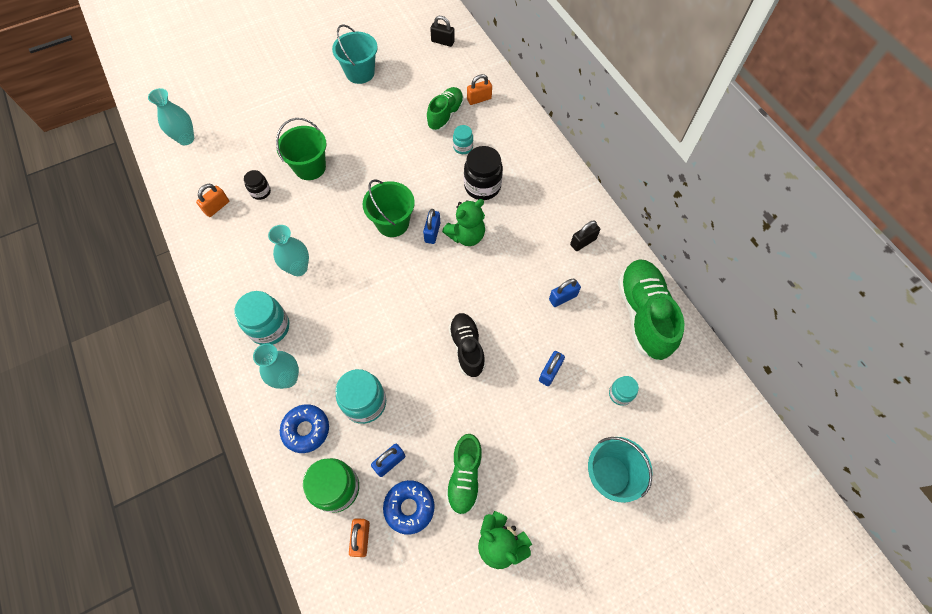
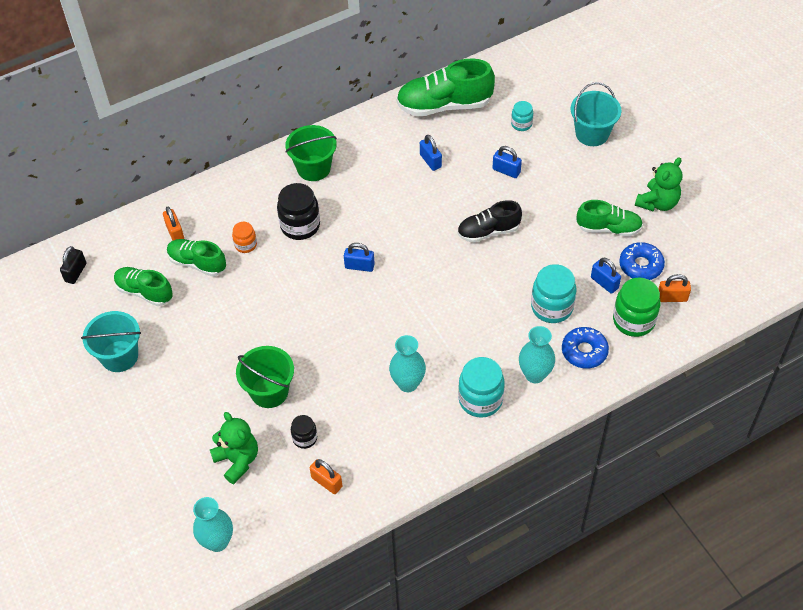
camera: 90 degrees left, 10 degrees down
(392, 223) = (348, 302): green bucket -> green bucket (313, 168)
(419, 83) = (144, 292): none -> green shoe
(463, 147) = (245, 245): turquoise jar -> orange jar
(466, 235) = (363, 237): green teddy bear -> green teddy bear (237, 460)
(583, 242) = (368, 145): black padlock -> none

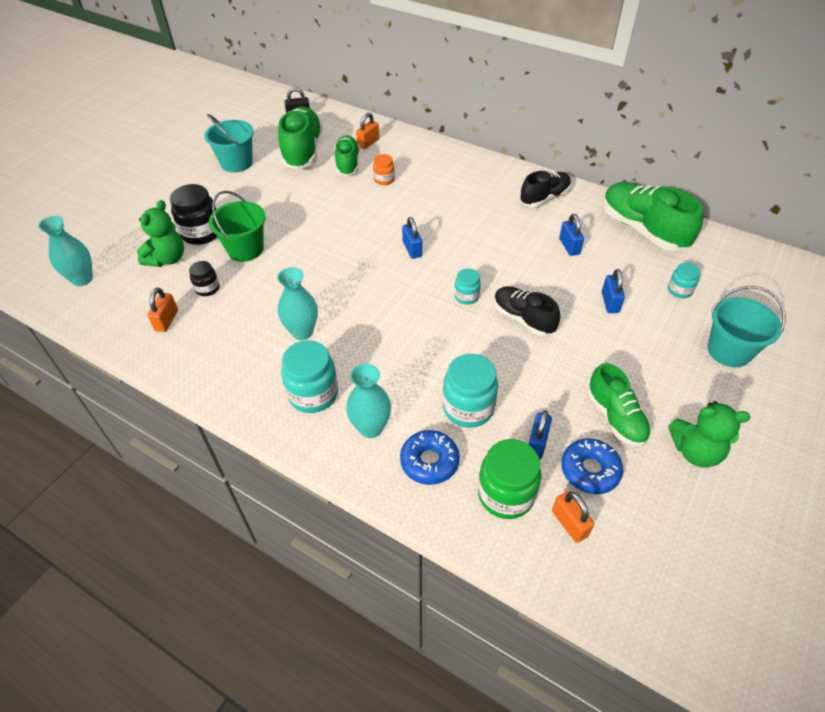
camera: 60 degrees right, 5 degrees down
(144, 292) = (302, 151): green shoe -> green shoe, size x1.60
(300, 226) = (427, 199): black jar -> black jar (201, 233)
(313, 168) = (493, 183): green bucket -> none
(360, 144) = (544, 198): none -> black shoe
(430, 161) = (569, 246): blue padlock -> blue padlock turned 45 degrees counterclockwise
(441, 255) = (466, 296): none -> turquoise jar

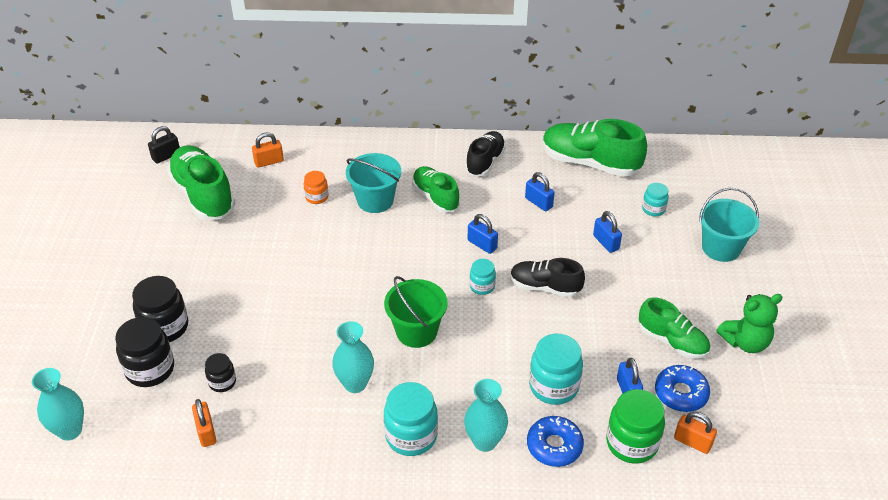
camera: 30 degrees left, 5 degrees down
(167, 259) = (150, 369): green teddy bear -> black jar
(236, 163) = (138, 235): turquoise bucket -> turquoise bucket (375, 200)
(245, 249) = (229, 325): green bucket -> green bucket (416, 331)
(347, 164) = (265, 193): green shoe -> green shoe (435, 197)
(368, 143) = (269, 162): orange padlock -> orange padlock turned 60 degrees clockwise
(412, 249) = (399, 260): blue padlock -> blue padlock (482, 244)

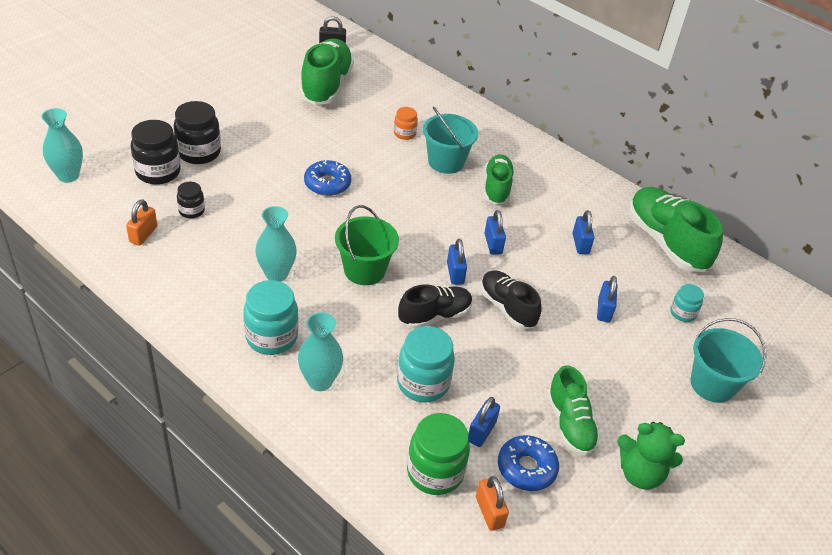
camera: 35 degrees right, 0 degrees up
(269, 162) = (399, 90): orange padlock -> none
(482, 286) = (455, 273): turquoise jar -> blue padlock
(485, 162) = (571, 187): black shoe -> black shoe (434, 316)
(554, 446) = (369, 425): blue donut -> blue donut (327, 184)

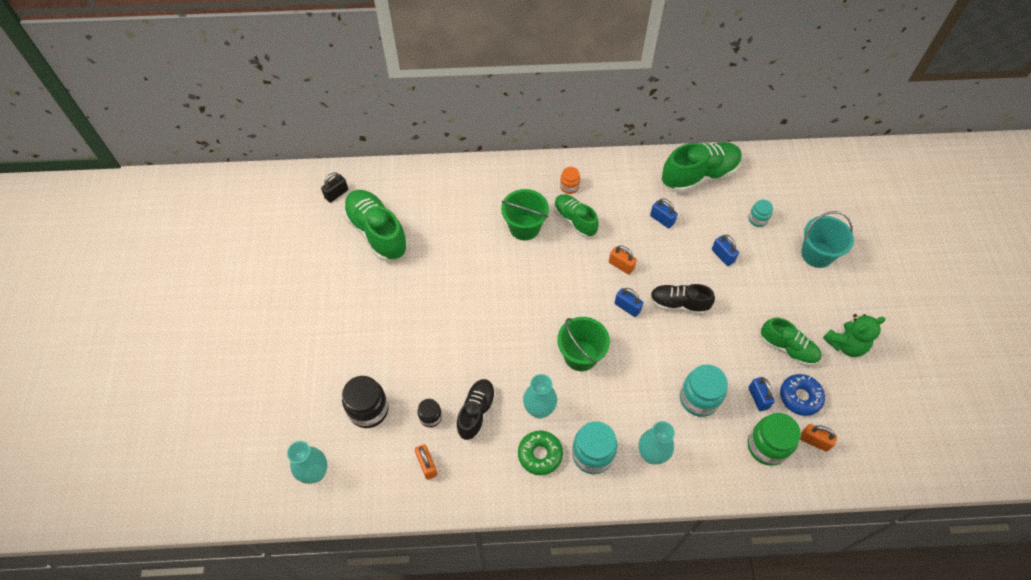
camera: 40 degrees left, 15 degrees up
(199, 152) = (372, 368): black jar -> none
(231, 300) = (540, 454): none -> green donut
(327, 184) = (481, 313): blue donut -> none
(404, 133) = (474, 227): orange jar -> orange jar (569, 187)
(434, 316) = (652, 348): black shoe -> black shoe (476, 412)
(446, 162) = (524, 227): turquoise bucket -> green bucket
(493, 244) = (621, 265): blue padlock -> orange padlock
(666, 242) = (699, 175): green shoe -> green shoe turned 135 degrees clockwise

